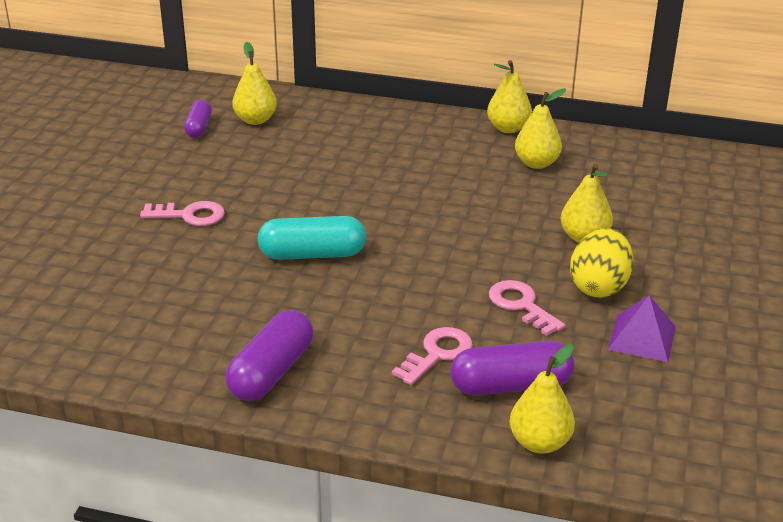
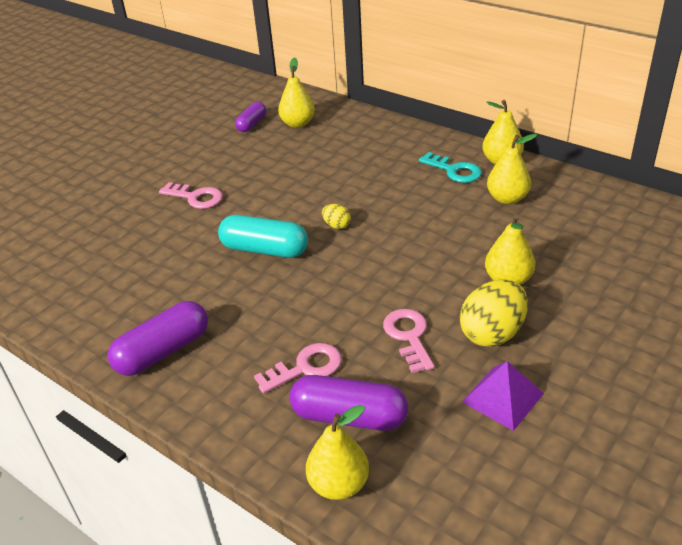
camera: 25 degrees right, 5 degrees up
(376, 217) = (337, 225): none -> yellow egg
(465, 144) = (454, 171): none -> turquoise key

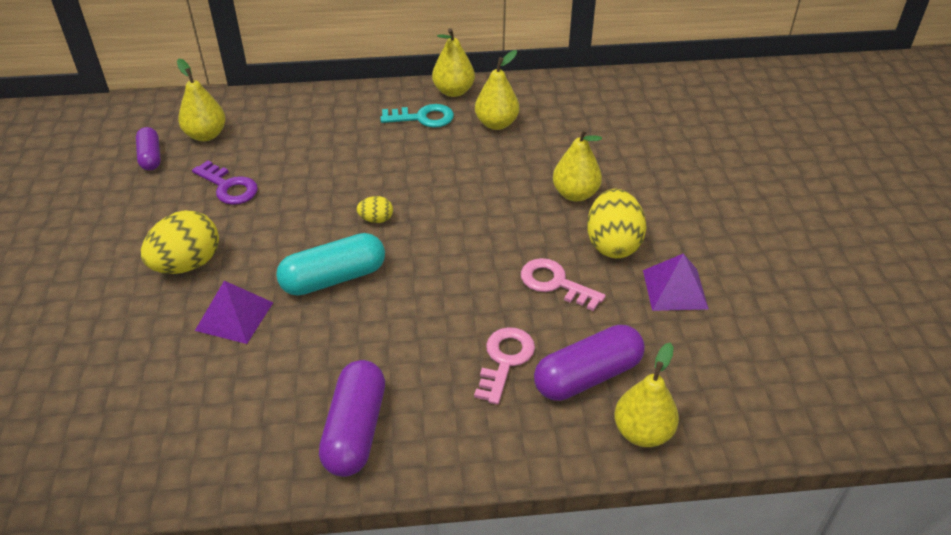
camera: 45 degrees left, 5 degrees up
(183, 242) = (234, 316): none -> purple pyramid
(196, 197) = (187, 264): pink key -> yellow egg
(273, 162) = (229, 187): none -> purple key

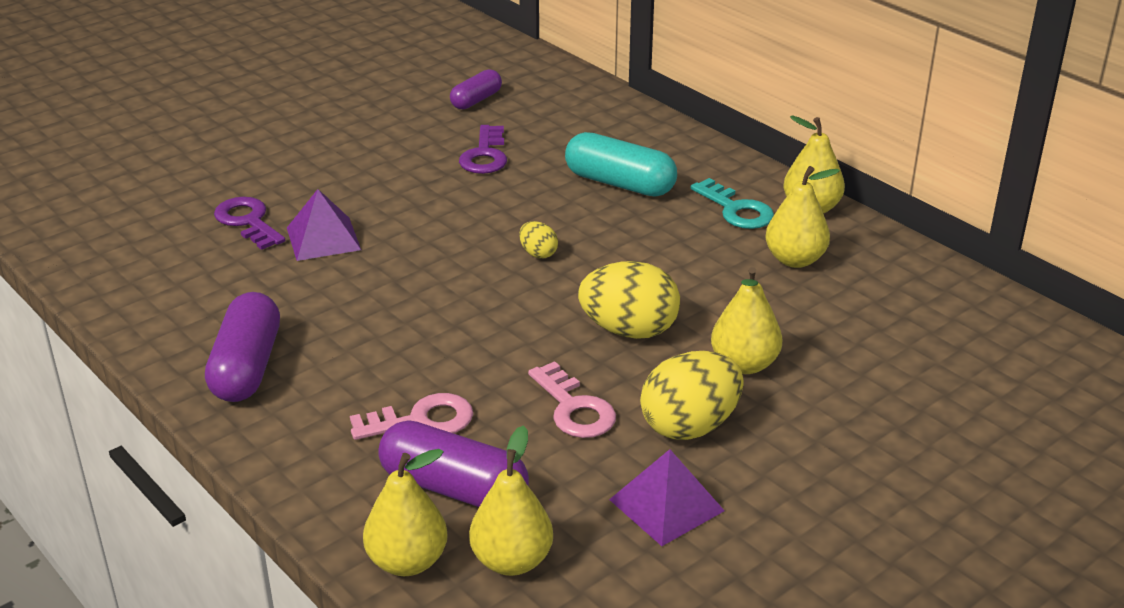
camera: 55 degrees right, 10 degrees down
(158, 349) = (248, 221): none -> purple key
(187, 264) = (361, 185): yellow egg -> yellow egg (629, 330)
(206, 135) = (541, 110): yellow pear -> yellow pear (512, 561)
(334, 278) = (427, 267): turquoise capsule -> turquoise capsule (620, 183)
(355, 430) = (247, 367): purple capsule -> purple capsule turned 60 degrees counterclockwise
(555, 283) = (574, 408): pink key -> pink key turned 150 degrees clockwise

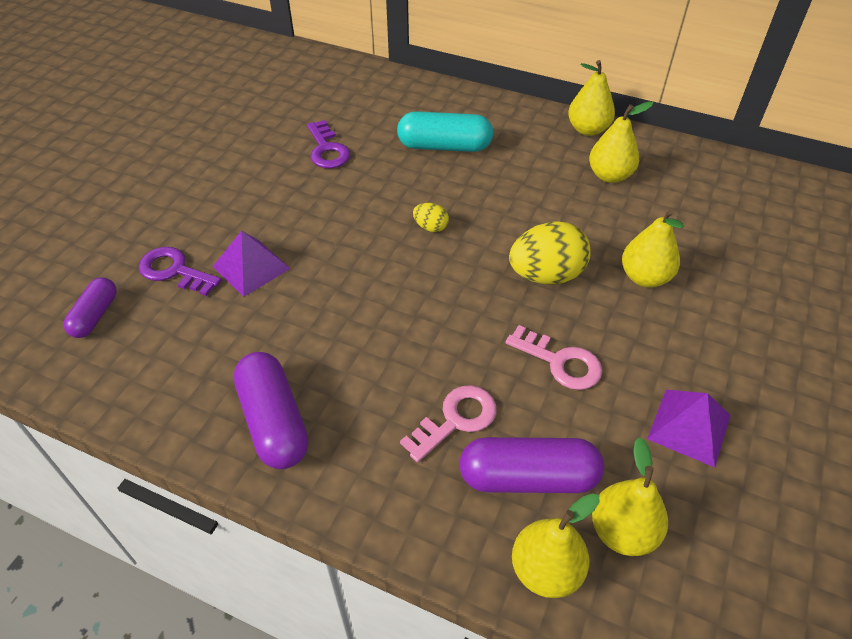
camera: 25 degrees left, 15 degrees up
(476, 100) = (285, 102): purple capsule -> purple capsule (95, 315)
(690, 426) = (651, 347): yellow egg -> none
(736, 210) = (541, 145): turquoise key -> none

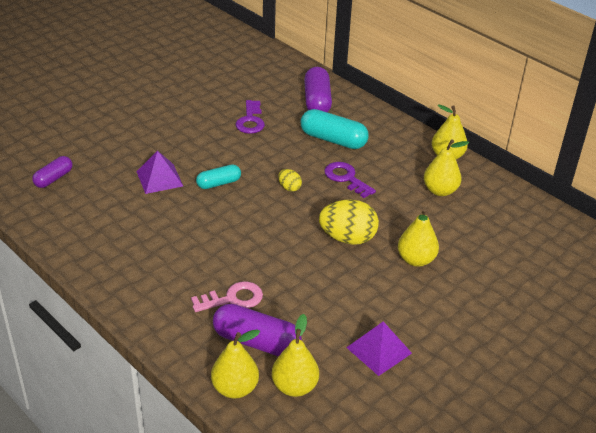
camera: 20 degrees right, 10 degrees down
(174, 271) = (112, 167): purple key -> purple key (346, 178)
(274, 421) = (125, 265): purple capsule -> purple capsule (317, 101)
(336, 249) = (218, 183): none -> turquoise capsule
(560, 362) = (321, 290): pink key -> none

